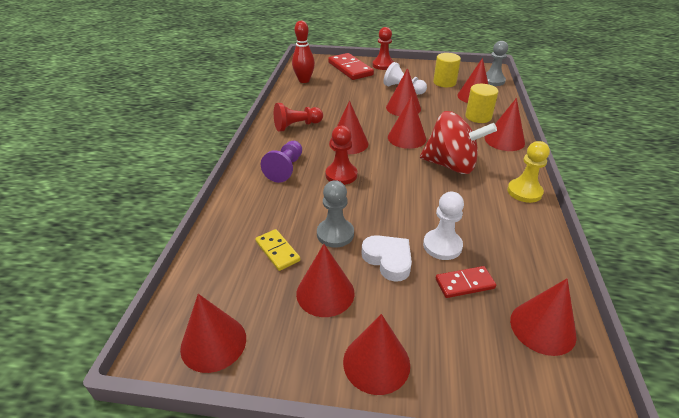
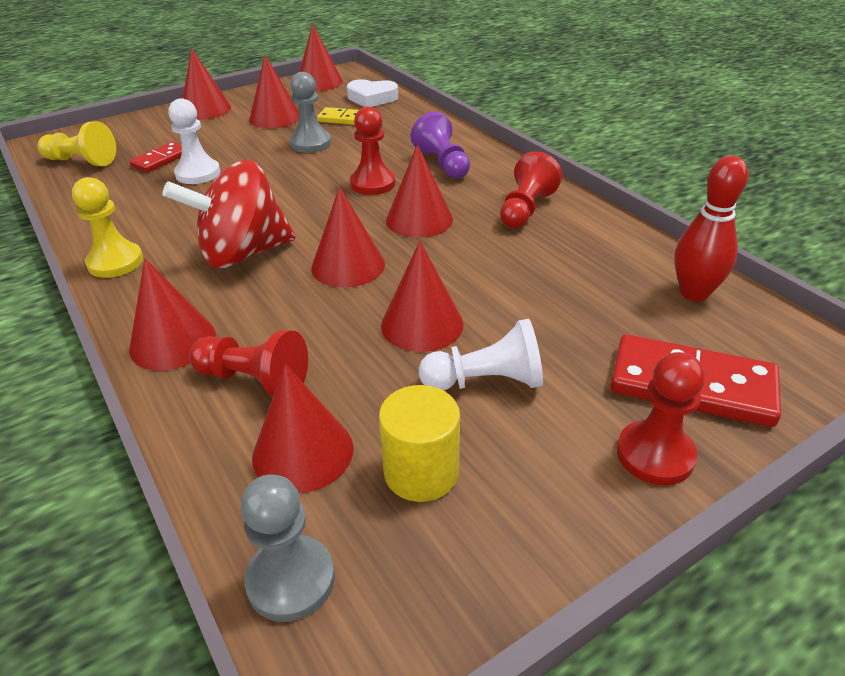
camera: 140 degrees right, 0 degrees up
(388, 260) = (243, 148): white heart -> white heart (372, 98)
(478, 117) = (254, 380): yellow cylinder -> red pawn
(542, 327) = (82, 161): red cone -> yellow pawn

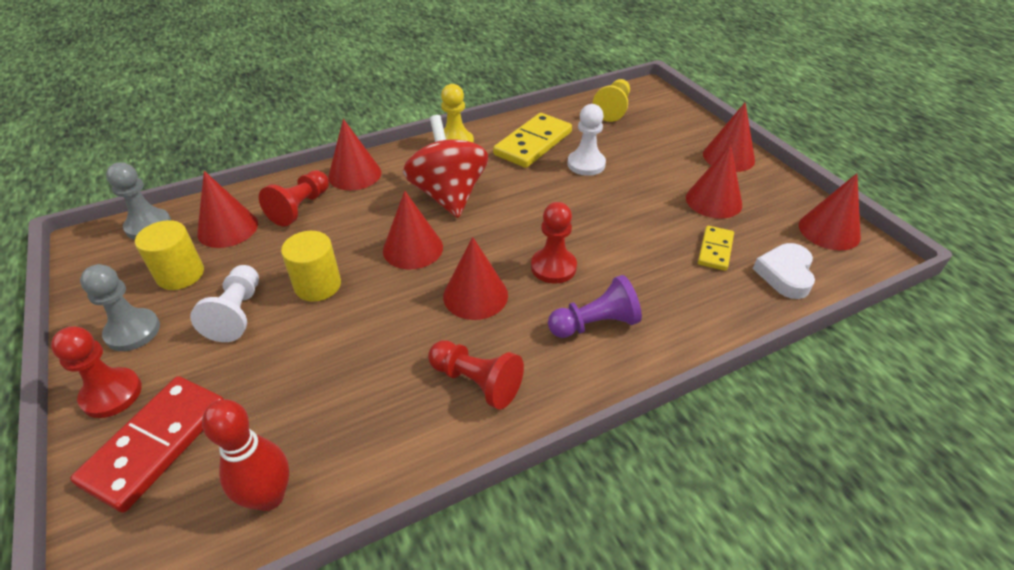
camera: 95 degrees right, 5 degrees up
(140, 206) = (533, 143): none -> yellow domino
(161, 160) = (614, 144): red domino -> none
(310, 143) = (648, 226): grey pawn -> grey pawn (133, 331)
(422, 324) = (318, 285): red cone -> yellow cylinder

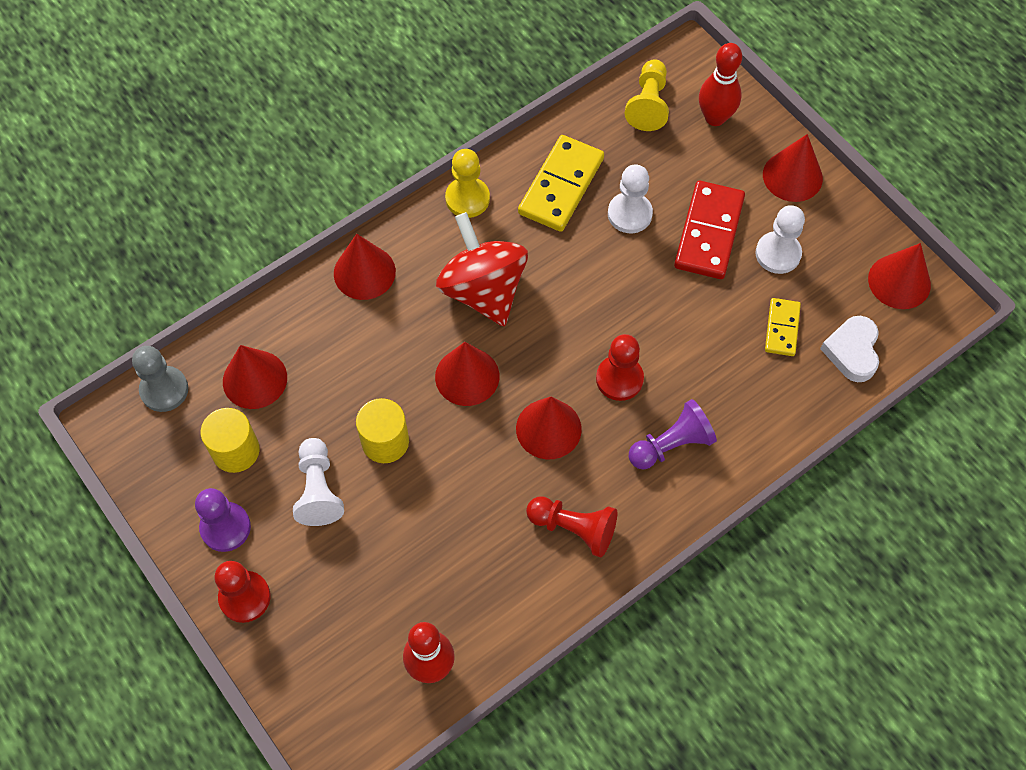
camera: 10 degrees left, 20 degrees up
(133, 331) = (225, 527): grey pawn -> purple pawn
(156, 443) = (312, 637): red domino -> red domino (708, 232)
(300, 208) = (322, 336): red pawn -> none
(665, 120) = (715, 118): none -> red bowling pin
(713, 201) = (778, 254): red cone -> white pawn

